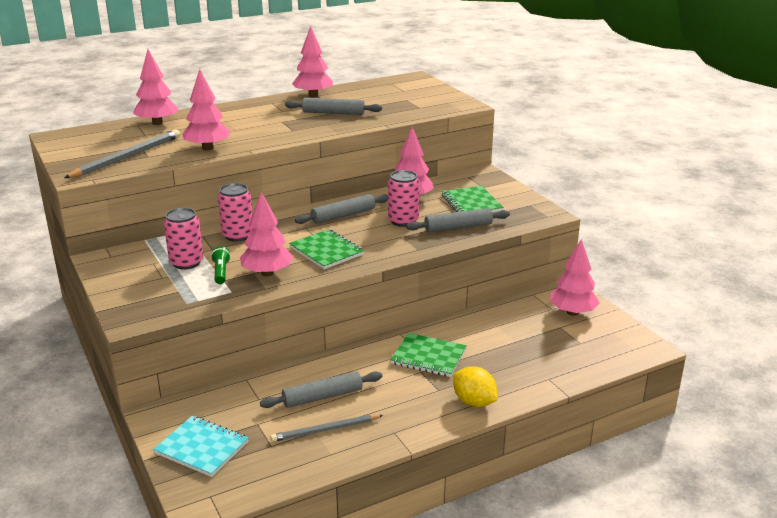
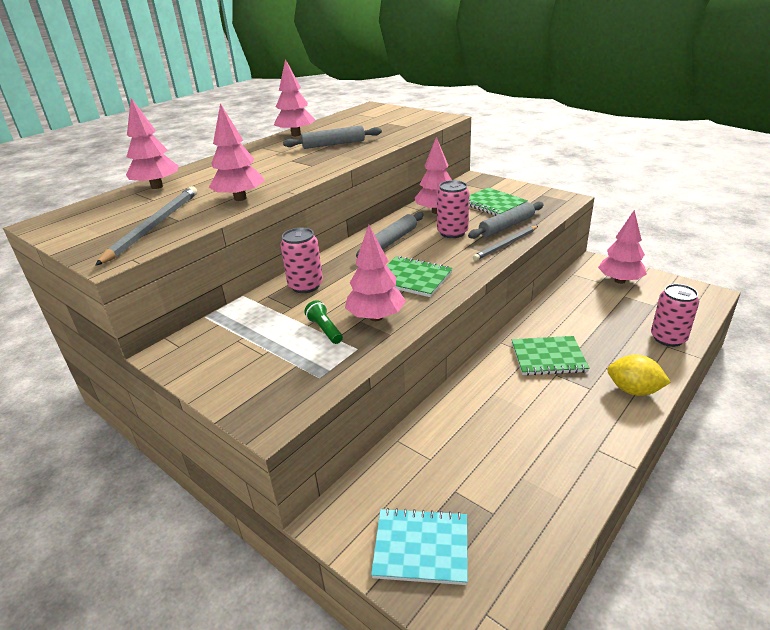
camera: 20 degrees left, 5 degrees up
(186, 263) = (276, 329): pink can -> pink can (668, 338)
(322, 397) = (492, 434): grey rolling pin -> none
(325, 430) = (531, 472): grey pencil -> grey pencil (506, 245)

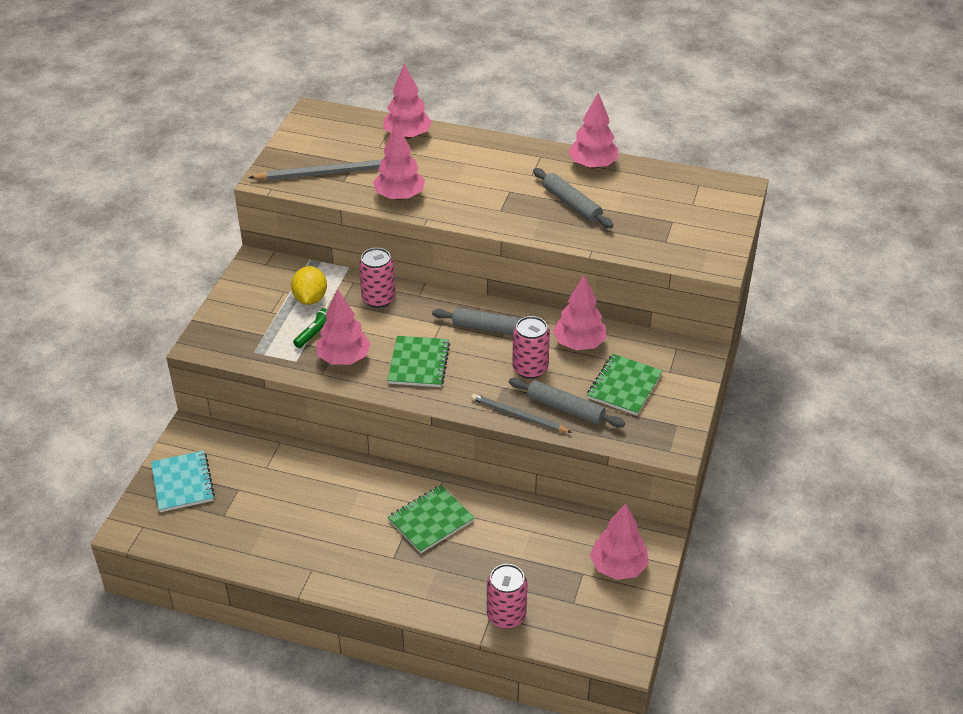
camera: 65 degrees right, 10 degrees up
(548, 357) = (431, 520): green notebook -> green notebook turned 75 degrees clockwise
(633, 390) = (402, 590): yellow lemon -> yellow lemon (310, 298)

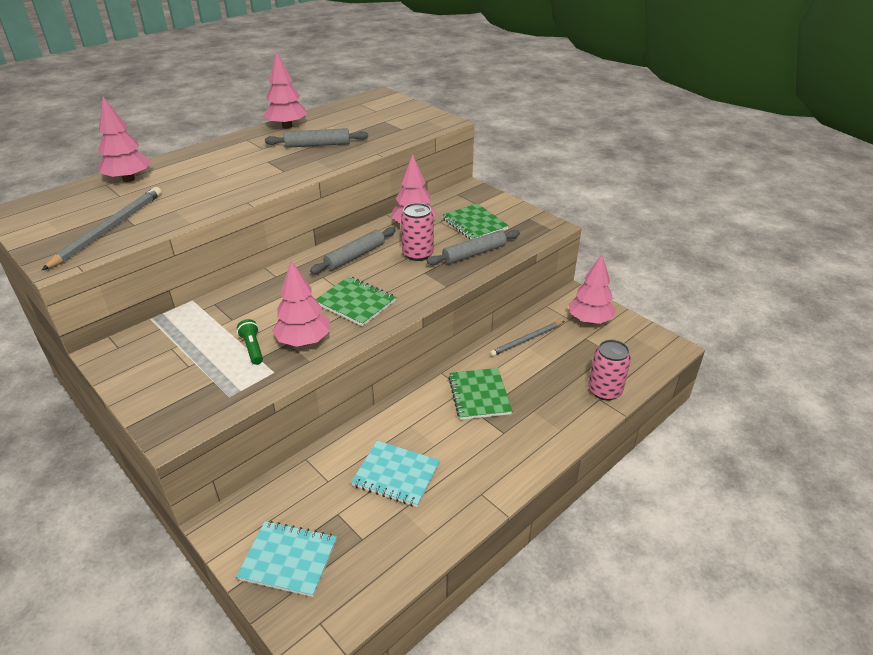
camera: 60 degrees left, 5 degrees down
(298, 506) = (396, 475): none -> turquoise notebook
(310, 298) = (203, 335): yellow lemon -> none
(378, 299) = (253, 297): pink can -> none
(399, 196) = (199, 205): pink tree -> none
(518, 415) = (462, 276): grey pencil -> grey pencil (526, 340)

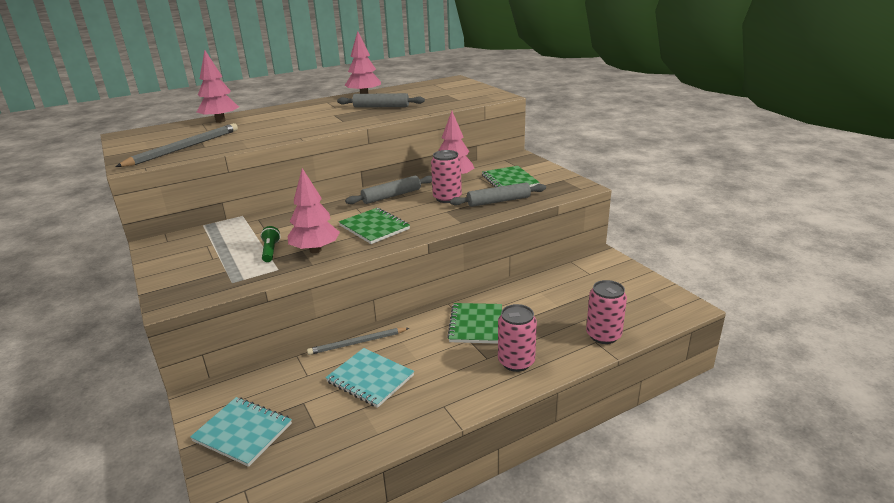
camera: 15 degrees right, 10 degrees down
(526, 340) = (540, 286): grey pencil -> grey pencil (357, 343)
(533, 433) = (516, 362): none -> pink can
(589, 320) = (609, 276): pink tree -> none

